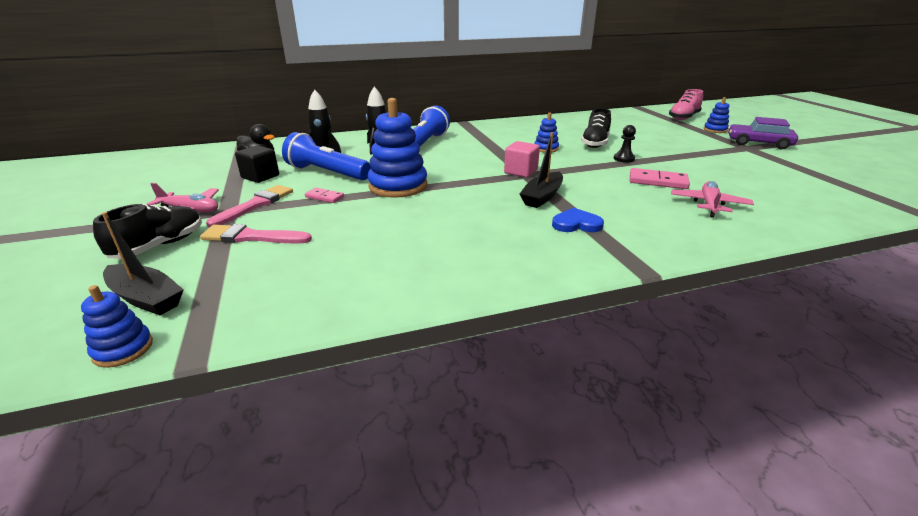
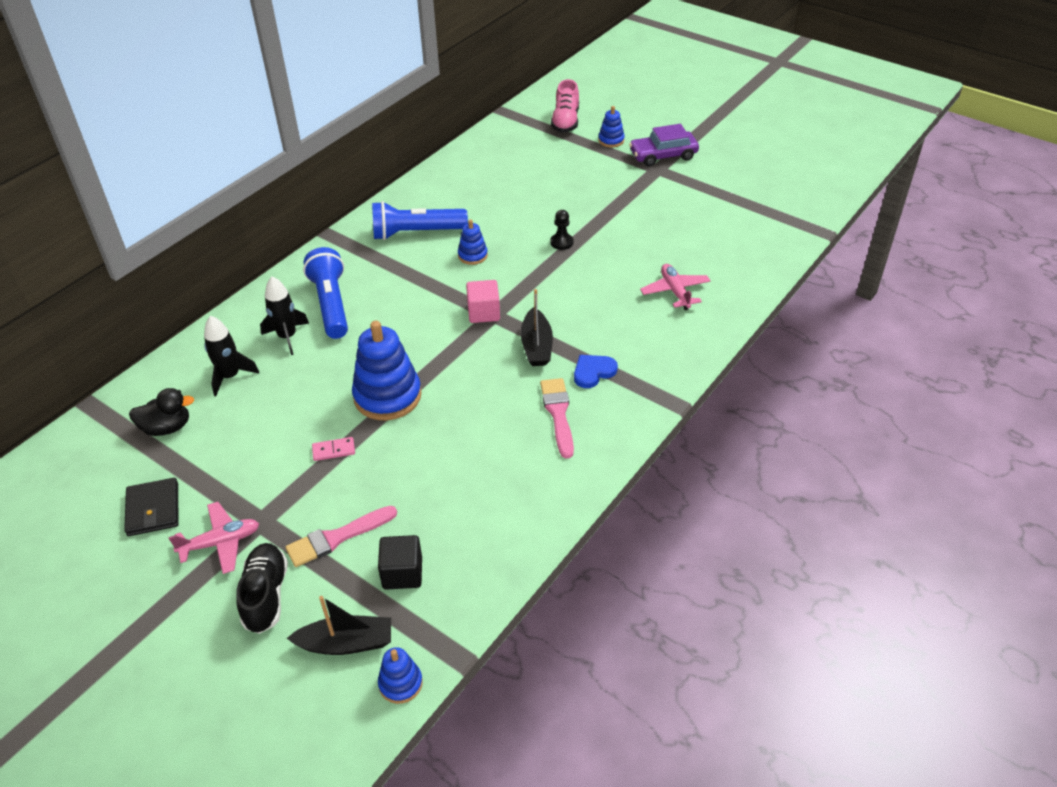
camera: 35 degrees left, 15 degrees up
(190, 185) = (153, 509): none -> black wallet
(255, 205) = (277, 498): pink brush -> pink brush (558, 414)
(260, 177) = (216, 456): black cube -> black cube (402, 573)
(326, 173) = (285, 412): blue flashlight -> blue flashlight (416, 233)
(595, 143) = (513, 222): black shoe -> none
(657, 181) = (615, 271): pink domino -> none

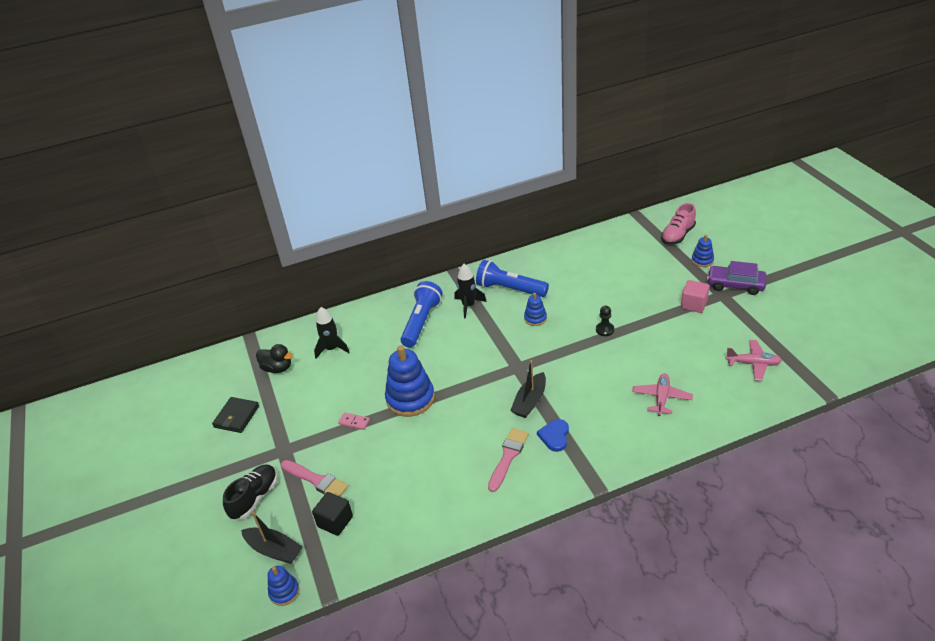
camera: 35 degrees right, 5 degrees down
(220, 543) = (255, 453): pink plane -> pink plane (753, 364)
(287, 337) = (381, 335): black rocket -> black rocket (468, 306)
(337, 537) = (316, 480): pink brush -> pink brush turned 150 degrees counterclockwise
(483, 313) = (512, 363): pink cube -> pink cube (693, 305)
(593, 372) = (554, 436): blue heart -> blue heart turned 75 degrees counterclockwise

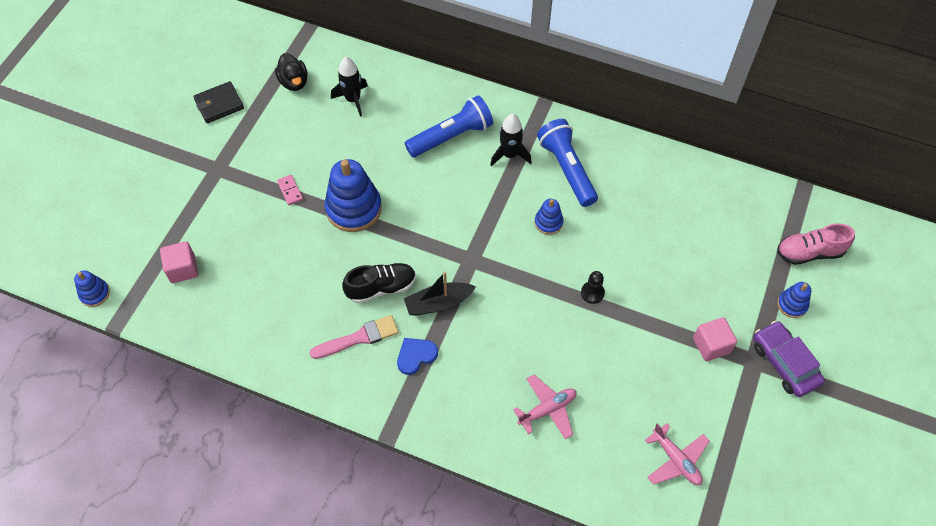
camera: 40 degrees right, 20 degrees up
(255, 498) = (156, 194): black shoe -> black shoe (381, 288)
(274, 550) = (123, 252): black boat -> none
(316, 480) = (209, 219): pink brush -> none
(335, 521) = (183, 269): black cube -> pink cube

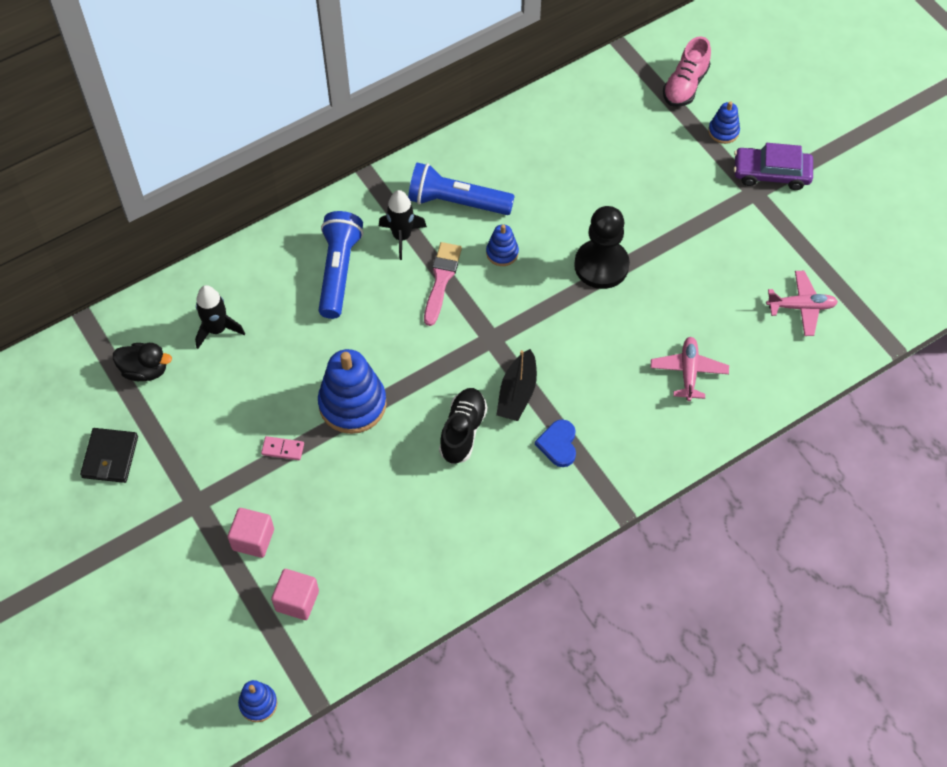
camera: 55 degrees left, 0 degrees up
(359, 338) = (503, 481): pink brush -> pink brush (441, 280)
(592, 293) = (601, 265): black pawn -> black pawn, size x2.12
(711, 345) = (717, 213): pink cube -> pink cube (253, 539)

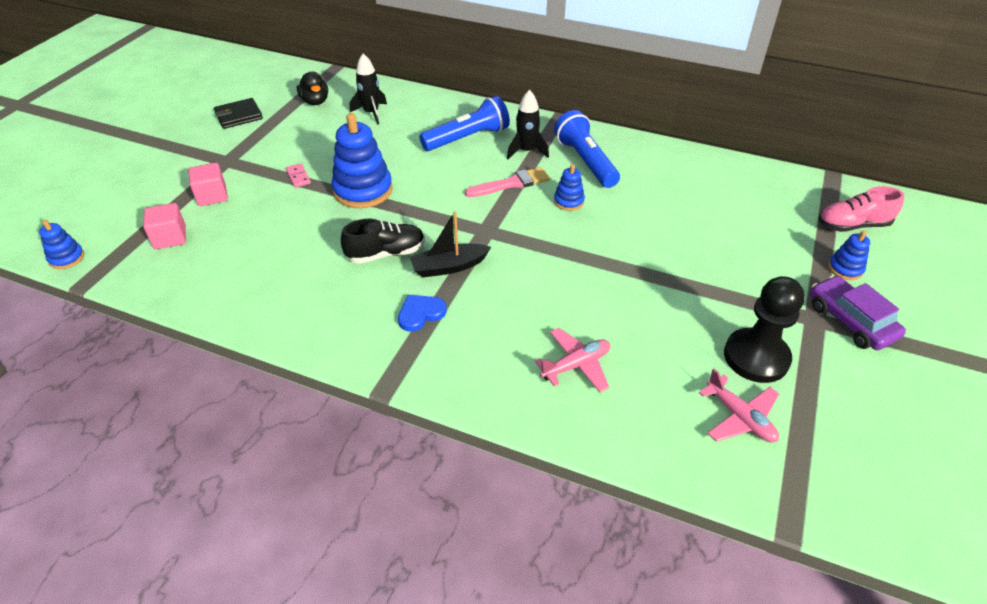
camera: 55 degrees right, 15 degrees down
(601, 265) = (620, 258): black pawn -> black pawn (756, 357)

